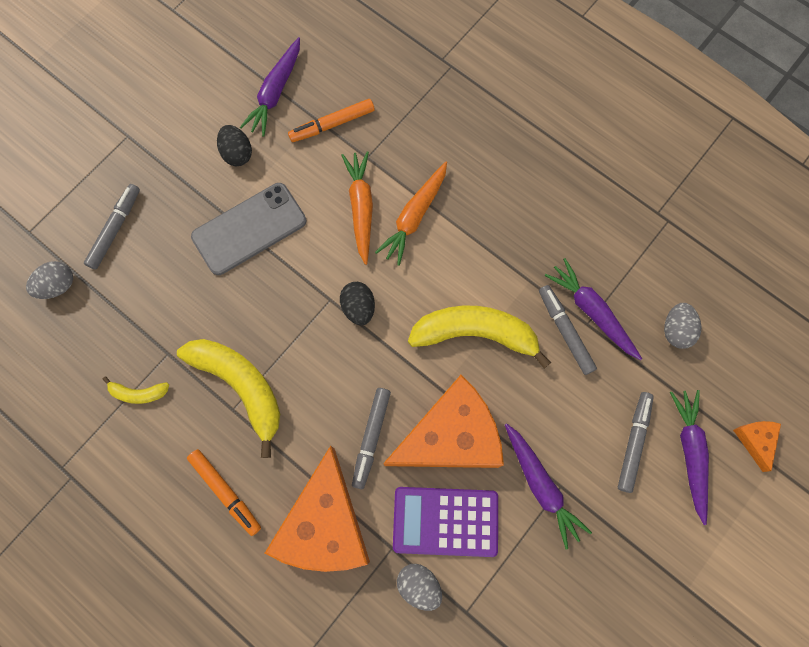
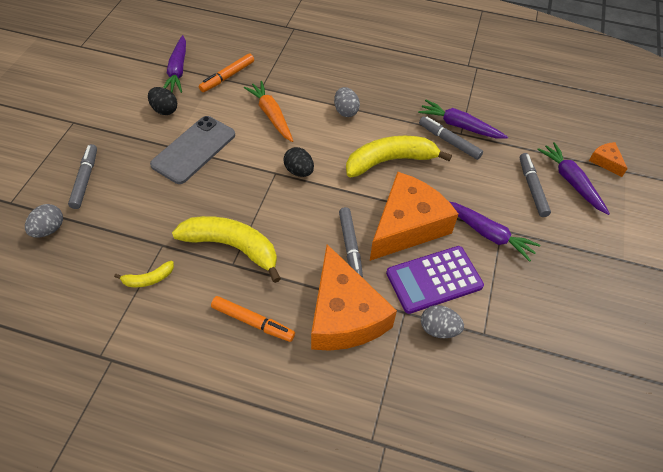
camera: 25 degrees left, 20 degrees down
(414, 216) = (311, 110): orange carrot -> none
(676, 330) = (518, 120): grey egg -> grey egg (345, 111)

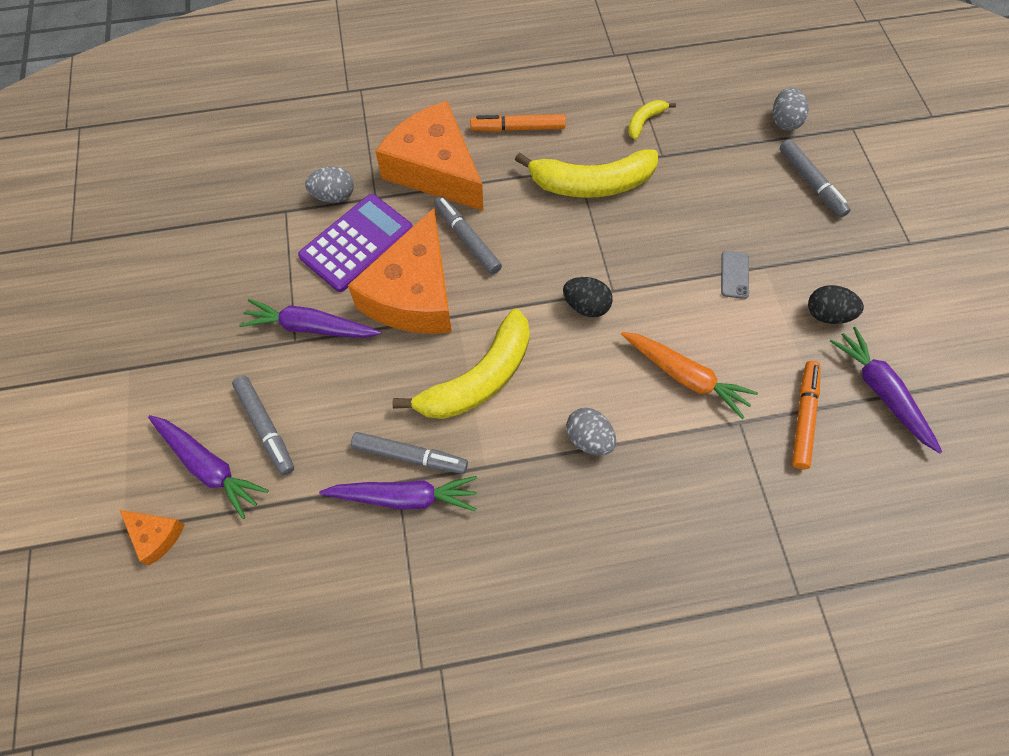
camera: 155 degrees right, 10 degrees up
(194, 149) = (734, 275): grey phone -> grey phone, size x0.44

